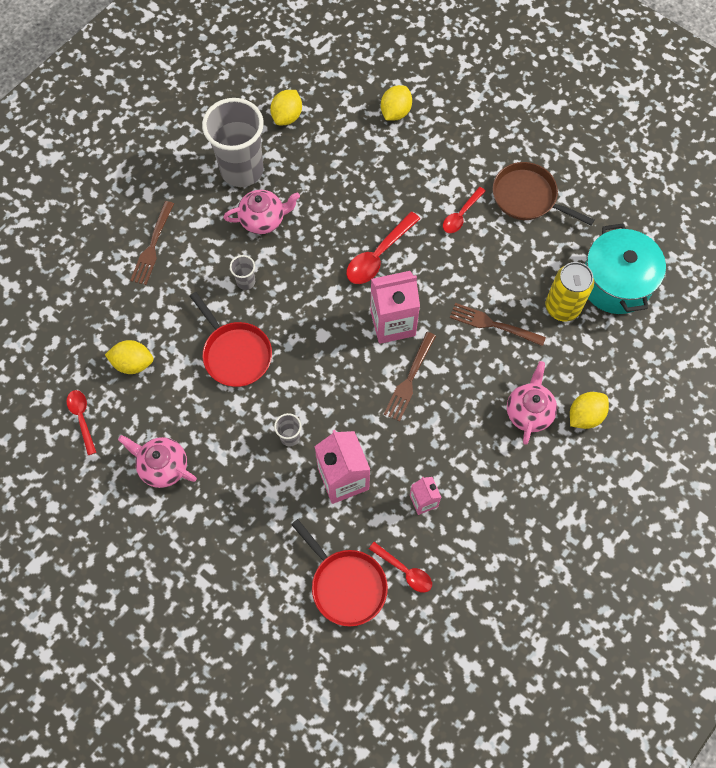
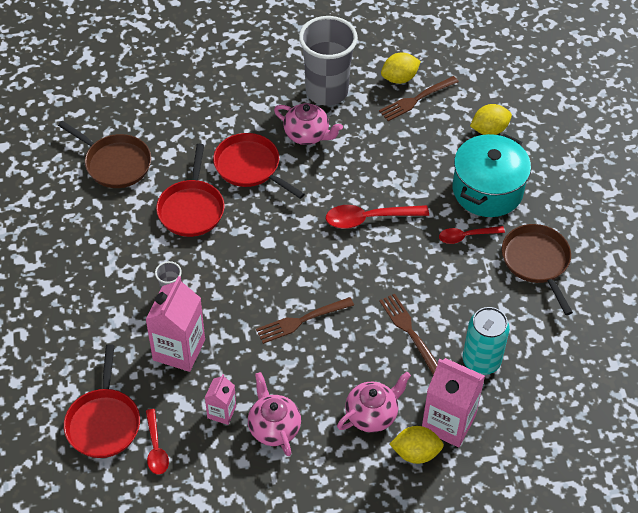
camera: 40 degrees right, 15 degrees down
(82, 418) = (44, 173): red spoon -> none
(133, 363) = (115, 163): yellow lemon -> brown pan
(152, 246) = (209, 98): brown fork -> brown fork (416, 99)
(162, 466) = (63, 244): pink teapot -> pink teapot (273, 427)
(246, 282) = (250, 167): grey cup -> red pan
(392, 323) = (330, 272): pink carton -> pink carton (448, 422)
(562, 307) = (481, 361): yellow can -> turquoise can
(615, 283) = (547, 376): turquoise pot -> turquoise pot (487, 190)

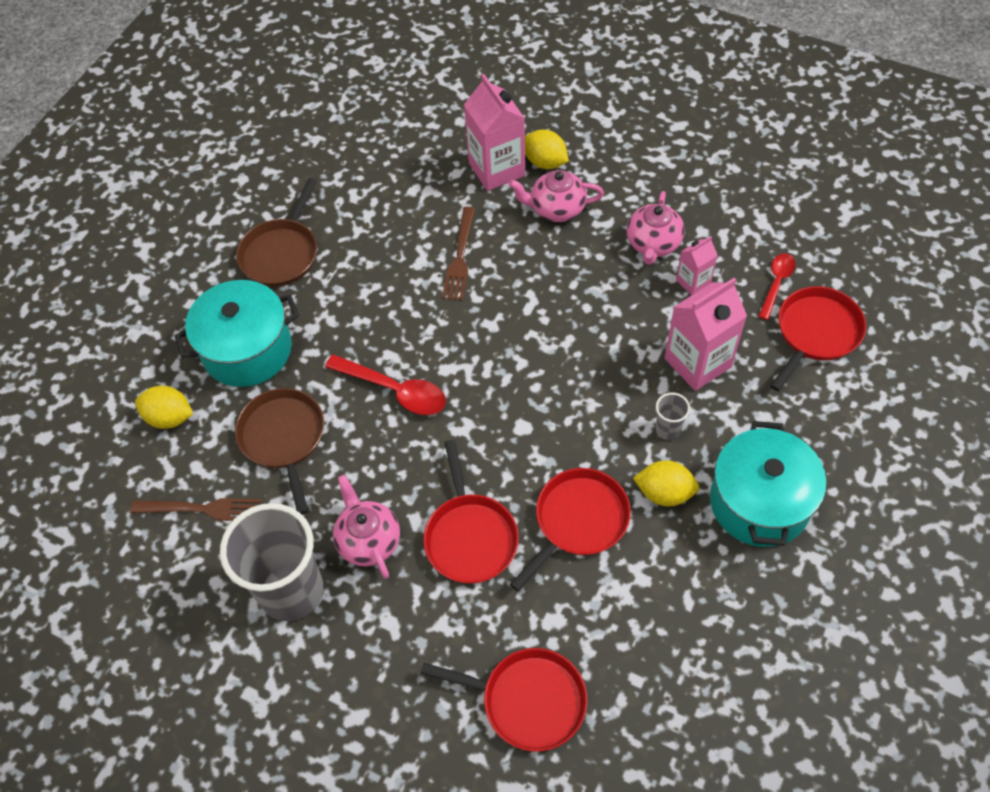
camera: 140 degrees left, 5 degrees up
(83, 279) = (759, 502): none -> turquoise pot
(115, 163) = (632, 649): brown pan -> brown pan (283, 438)
(157, 113) = (528, 700): none -> red pan
(301, 320) = (553, 323): brown fork -> none
(399, 78) = (190, 553): yellow lemon -> yellow lemon (664, 493)
(466, 236) = (318, 315): red spoon -> none
(481, 361) = (421, 199): turquoise can -> none

